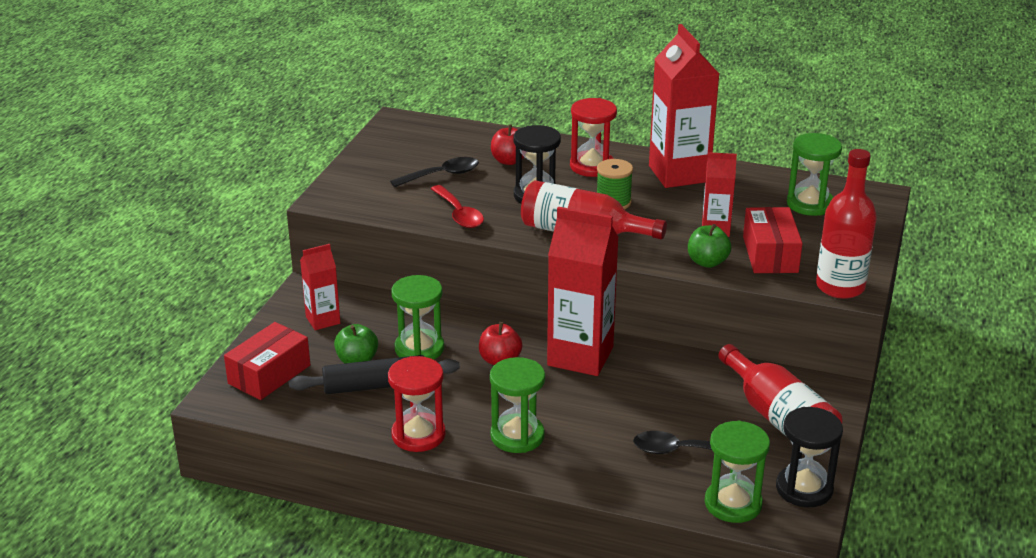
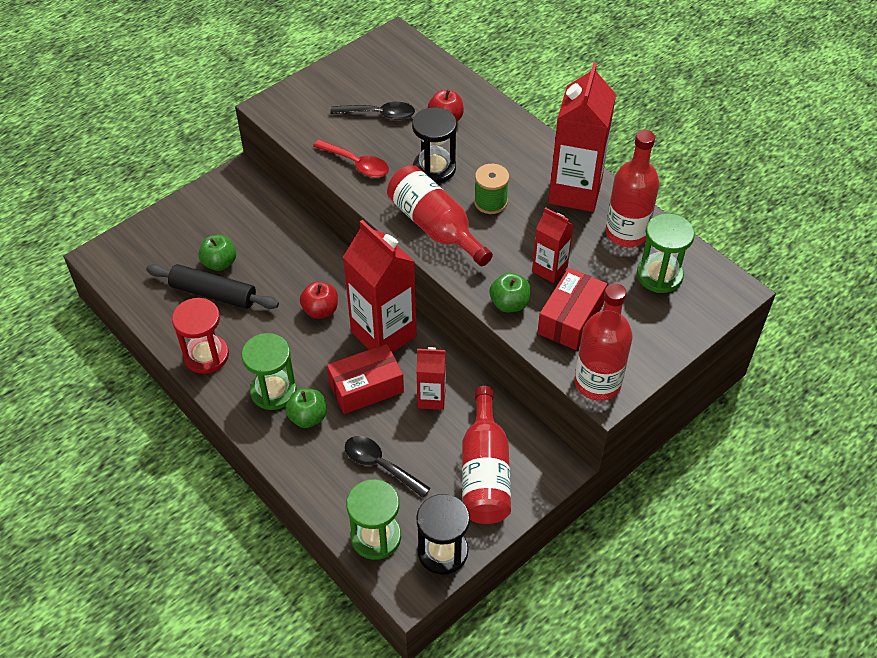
camera: 30 degrees right, 20 degrees up
(269, 374) = (151, 249): red box -> red box (366, 387)
(323, 320) = (226, 211): red carton -> red carton (431, 398)
(419, 348) = (272, 271): green hourglass -> none
(459, 214) = (357, 164): red spoon -> red spoon turned 60 degrees counterclockwise
(572, 442) = (308, 417): none -> green apple
(592, 166) = (508, 153): red hourglass -> none
(752, 186) = (626, 233): none -> red bottle

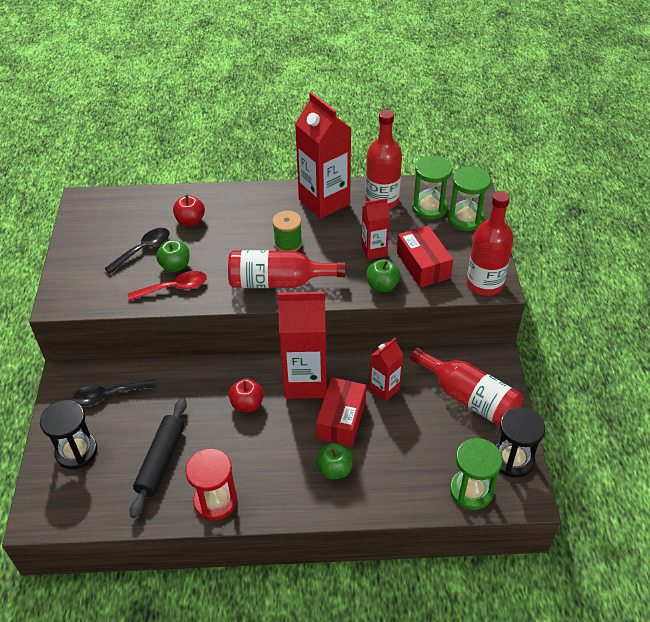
camera: 50 degrees left, 5 degrees down
(213, 293) = (161, 461): black rolling pin -> black rolling pin turned 45 degrees counterclockwise
(219, 263) = (136, 439): green apple -> green apple (175, 266)
(273, 391) = (291, 477): green hourglass -> green hourglass (465, 219)
(380, 465) = (414, 451): black spoon -> black spoon (108, 396)
(434, 168) = (227, 252): black hourglass -> black hourglass (76, 452)

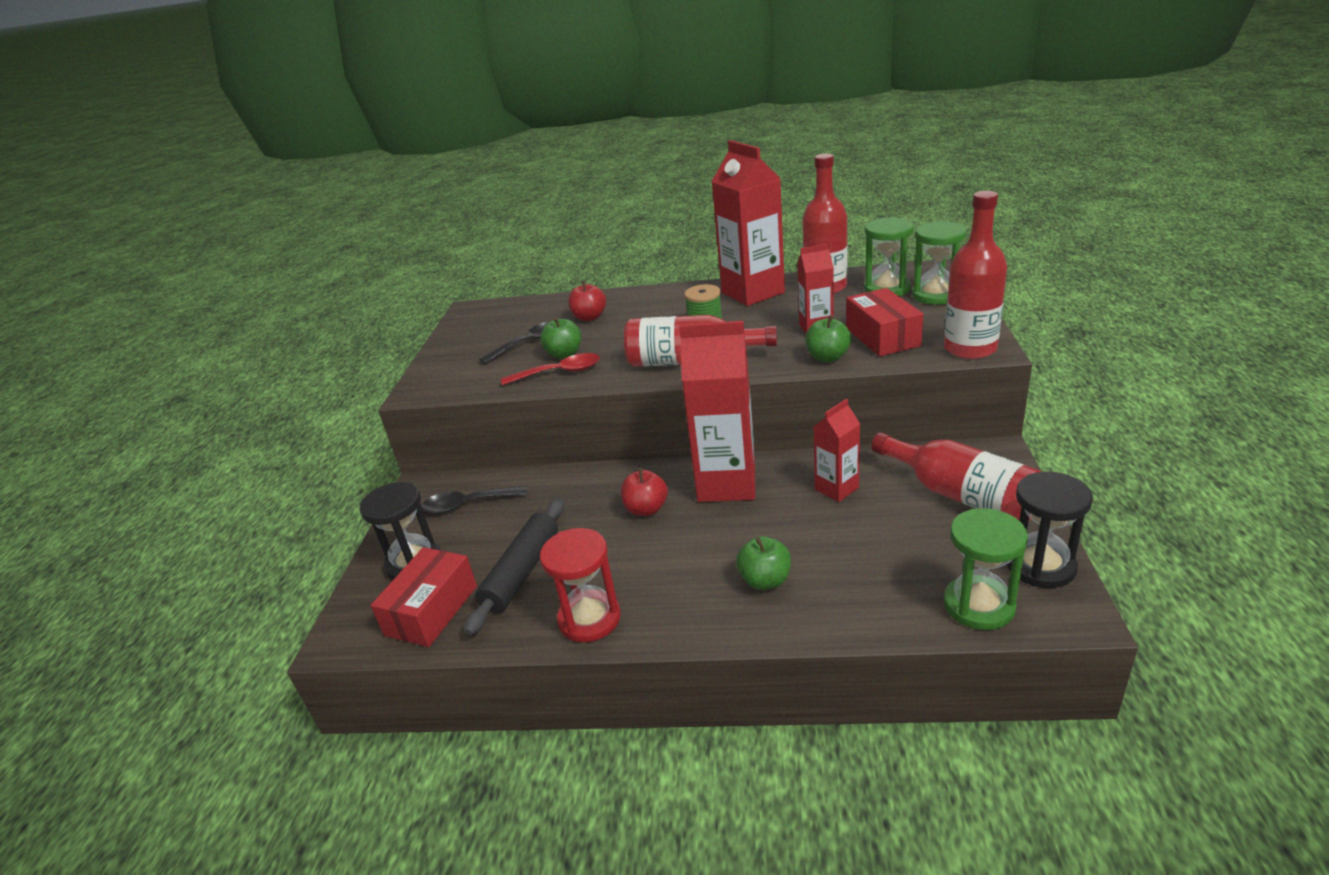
camera: 10 degrees right, 15 degrees down
(341, 419) = (775, 523): red box -> red box (432, 610)

